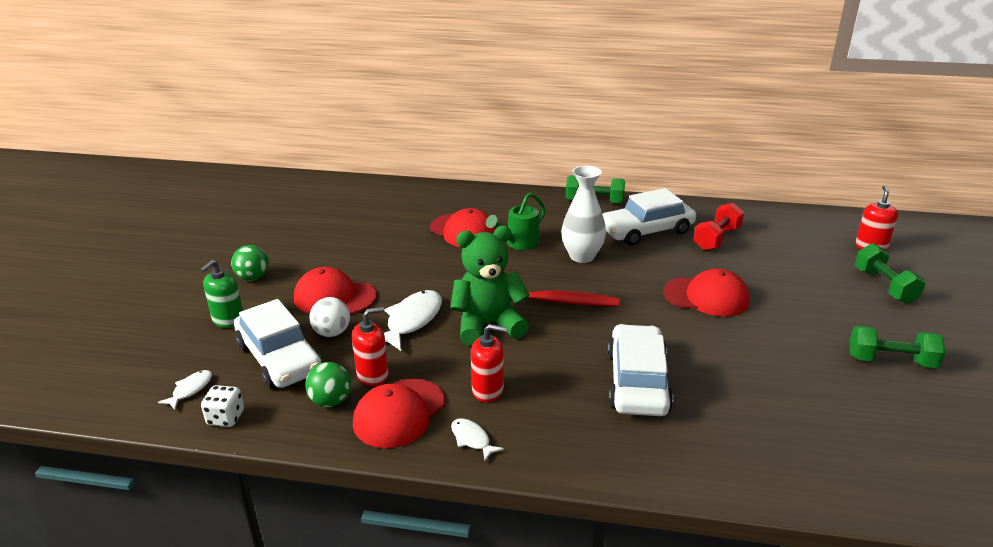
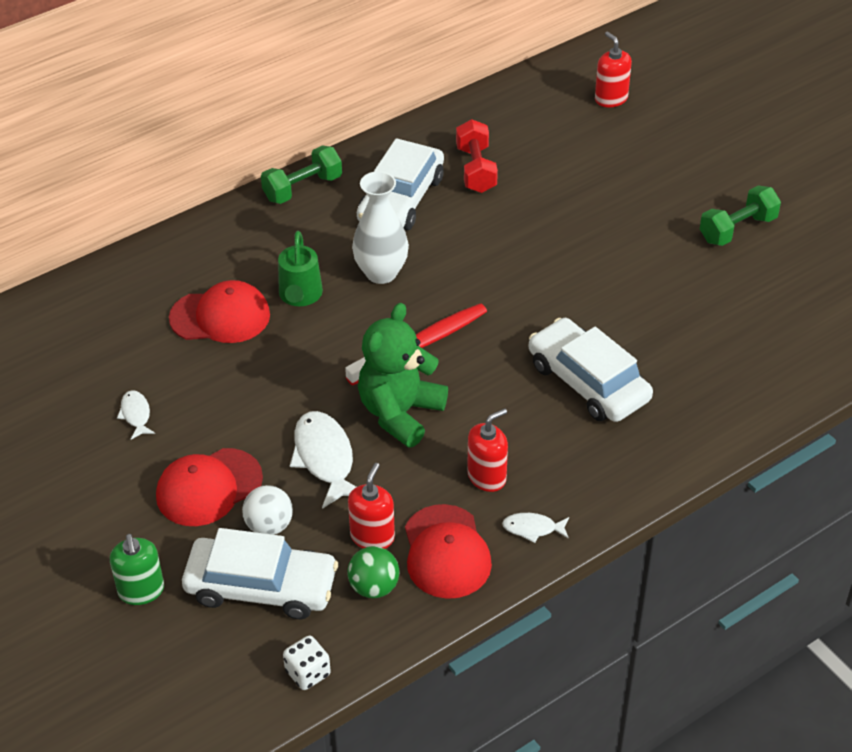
camera: 45 degrees left, 15 degrees up
(190, 390) = (230, 678): white fish -> white fish (136, 415)
(253, 277) = (81, 529): green ball -> none
(706, 297) = (542, 251): red cap -> none
(884, 286) = (663, 144): green dumbbell -> none

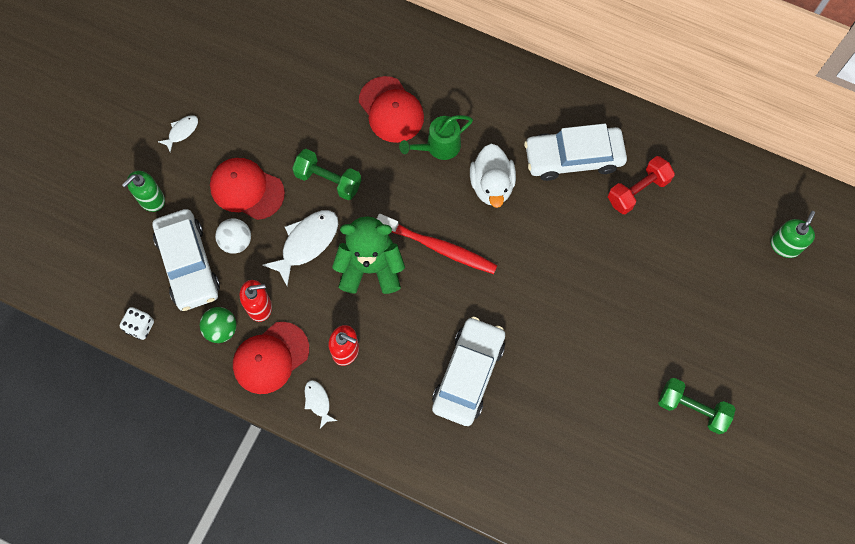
camera: 60 degrees right, 25 degrees up
(136, 415) = (281, 112): white fish -> white fish (181, 132)
(302, 188) = (543, 88): green dumbbell -> green dumbbell (328, 180)
(381, 273) = (492, 185): white vase -> white duck
(611, 99) = (785, 245): red soap dispenser -> green soap dispenser

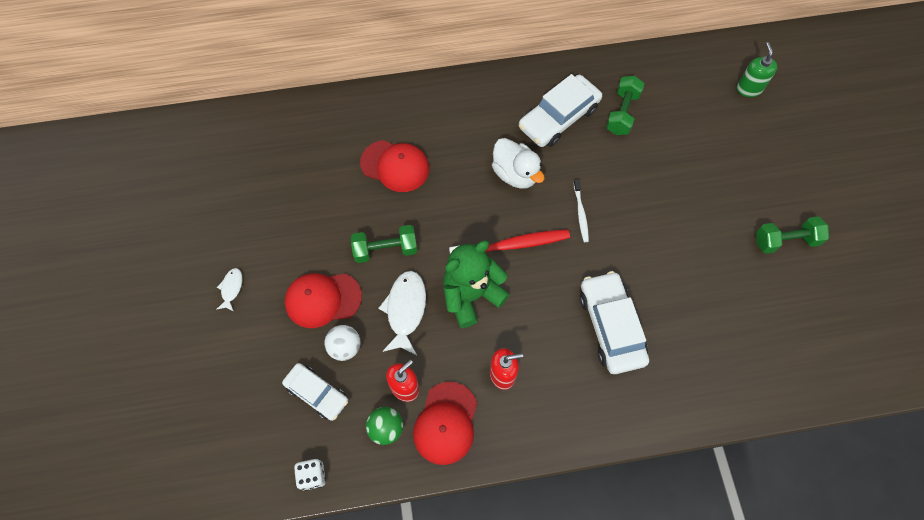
camera: 35 degrees left, 5 degrees down
(151, 199) = (244, 361): green soap dispenser -> none
(188, 264) = (317, 393): white car -> white car, size x0.64
(318, 402) = (512, 431): white fish -> none
(438, 147) = (453, 171): green watering can -> none
(522, 259) = (581, 214): none -> white toothbrush
(637, 191) = (622, 113): red dumbbell -> green dumbbell

